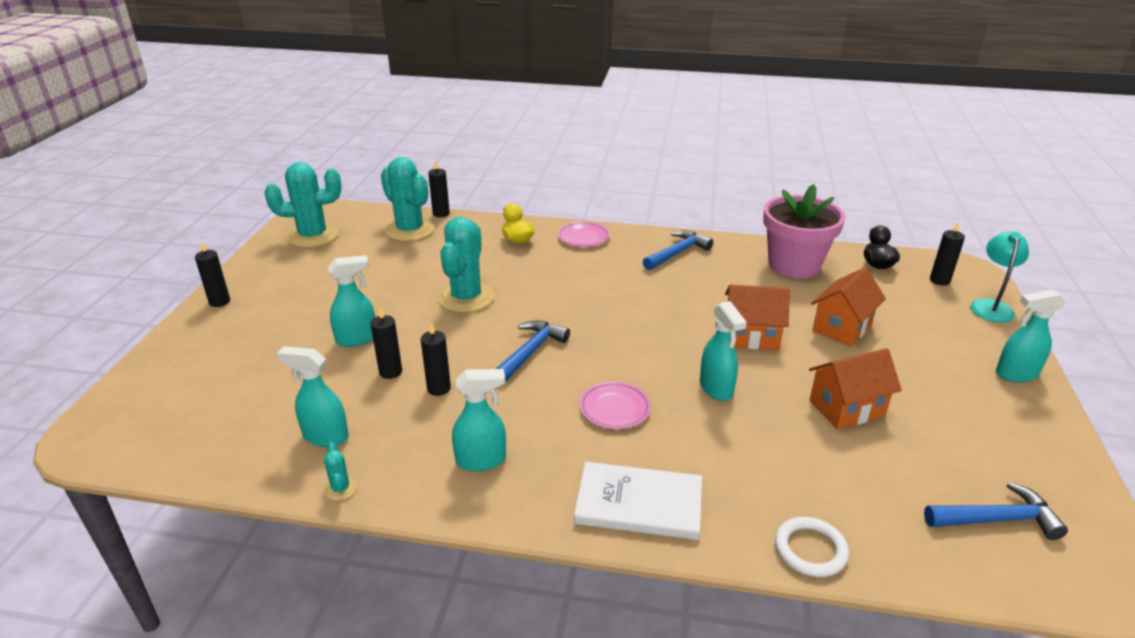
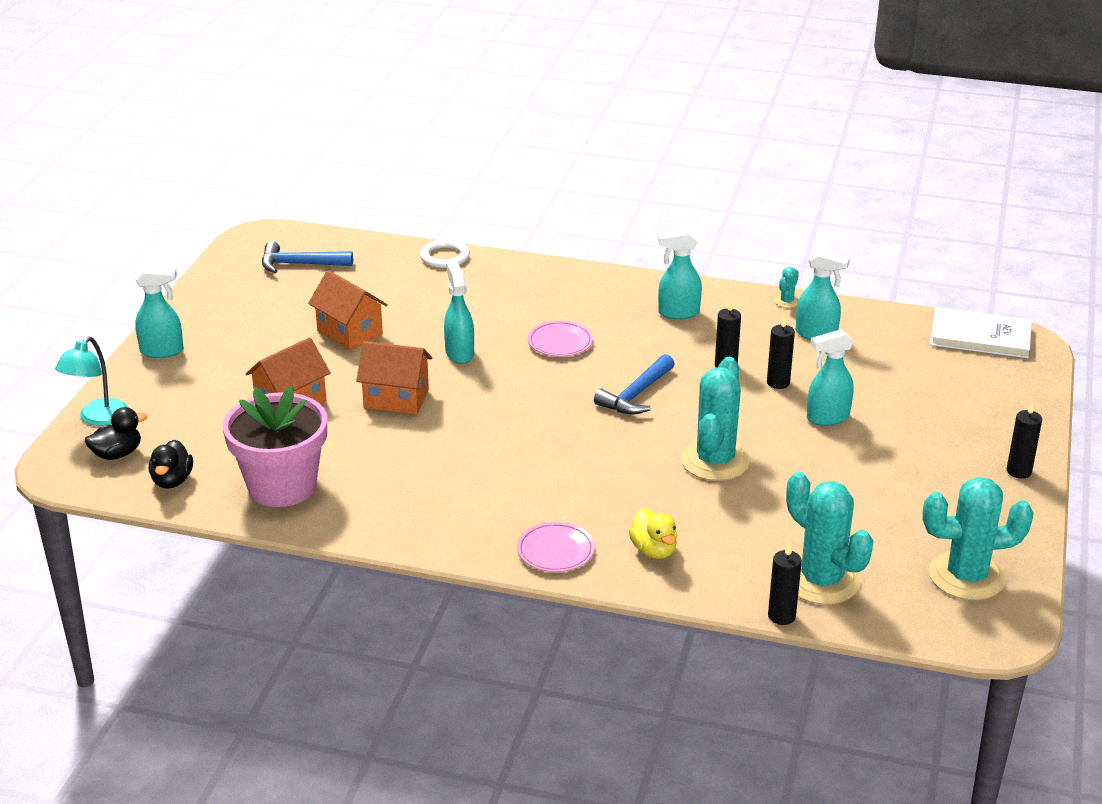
camera: 175 degrees left, 0 degrees up
(340, 489) = (786, 301): turquoise cactus -> turquoise cactus turned 45 degrees clockwise
(639, 504) = (556, 283): white book -> white book (980, 336)
(677, 253) = (428, 515): blue hammer -> none
(846, 408) = (350, 333): orange house -> orange house turned 60 degrees clockwise
(939, 280) = (117, 454): black candle -> black duck

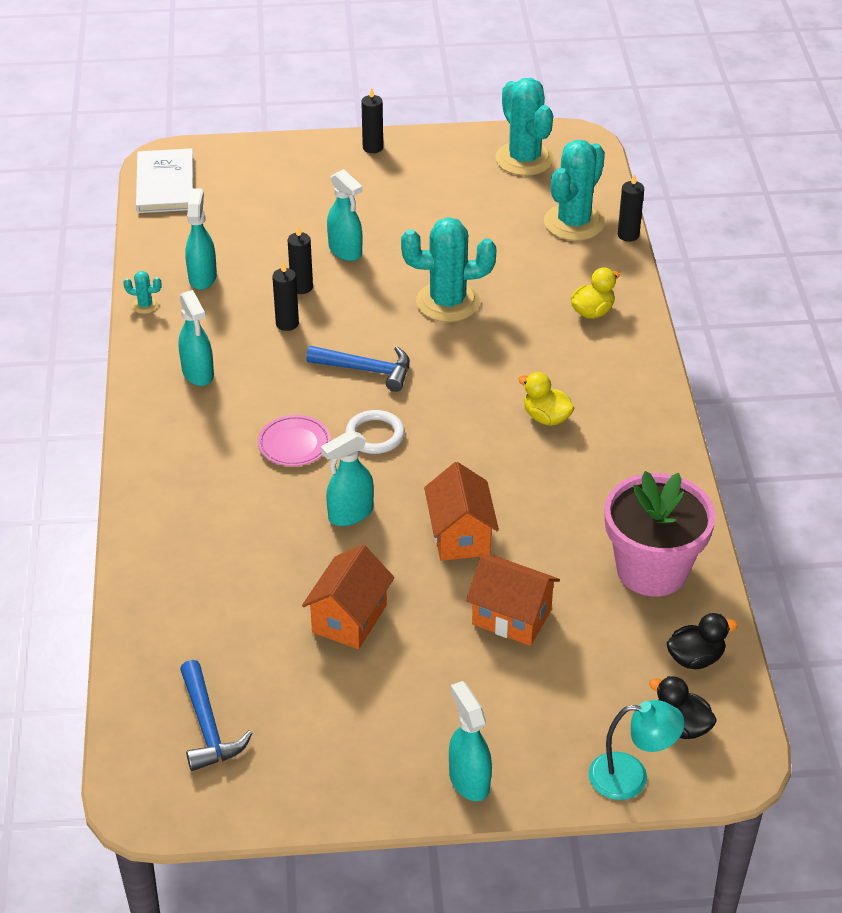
camera: 110 degrees left, 10 degrees up
(445, 257) = (140, 591): white ring -> white ring (375, 435)
(510, 478) = (546, 417): none -> yellow duck
(555, 551) = (629, 365): pink plate -> none

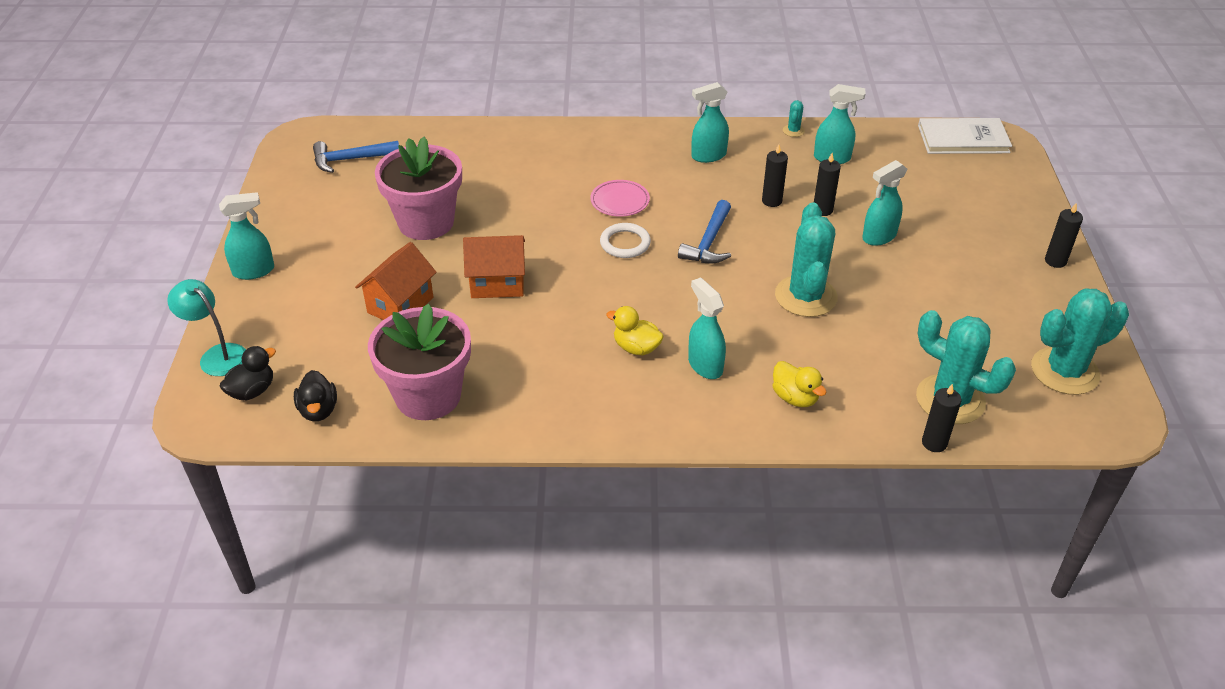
camera: 95 degrees right, 0 degrees up
(349, 619) = (426, 222): orange house -> pink flower pot
(350, 514) = (535, 227): turquoise spray bottle -> turquoise spray bottle (705, 365)
(546, 417) = (636, 348): yellow duck -> yellow duck turned 105 degrees counterclockwise
(631, 777) = (217, 355): turquoise lamp -> turquoise lamp turned 120 degrees clockwise

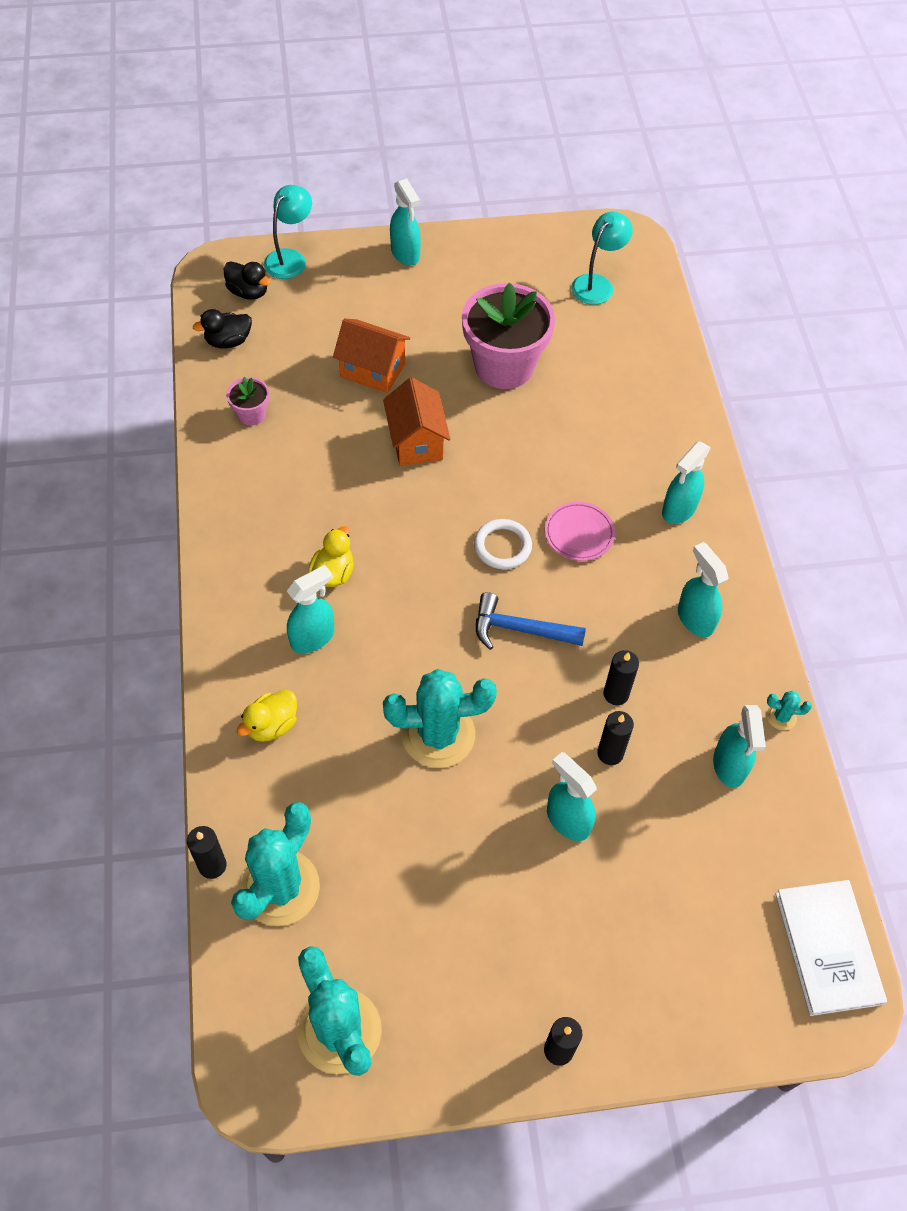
camera: 80 degrees right, 15 degrees up
(350, 159) = (597, 284): blue hammer -> turquoise lamp
(428, 396) = (251, 414): pink flower pot -> pink flower pot, size x0.45
(606, 149) = (678, 509): none -> turquoise spray bottle

